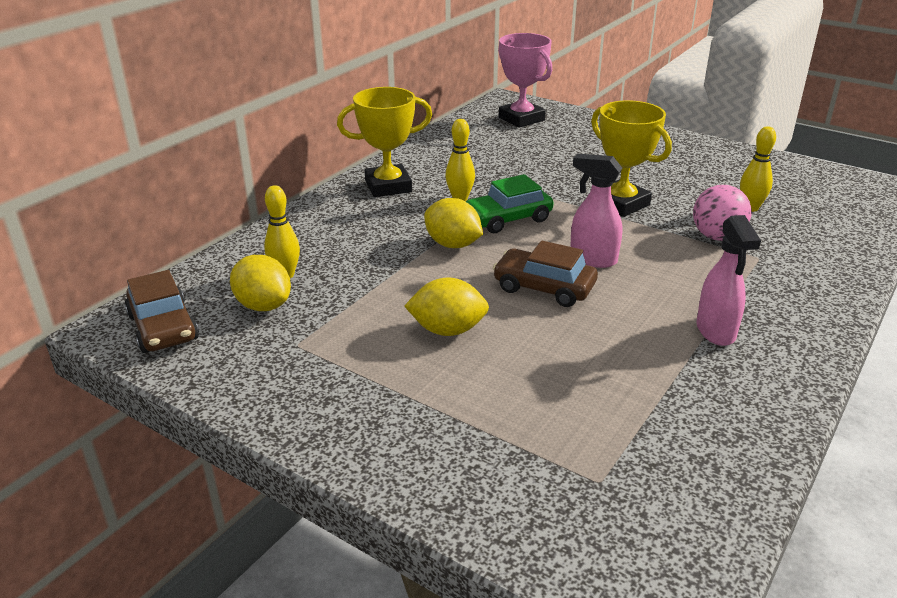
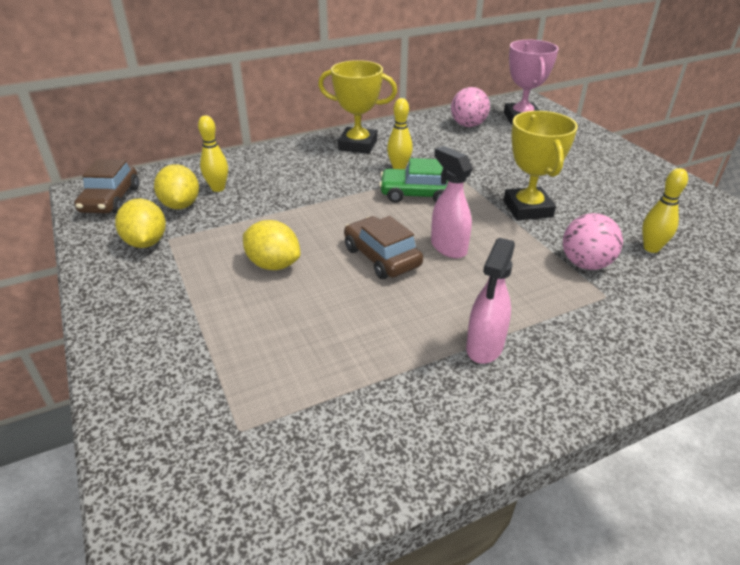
camera: 30 degrees right, 5 degrees up
(453, 244) = (353, 201): yellow lemon -> yellow lemon (146, 242)
(478, 138) = (468, 125): none -> pink ball

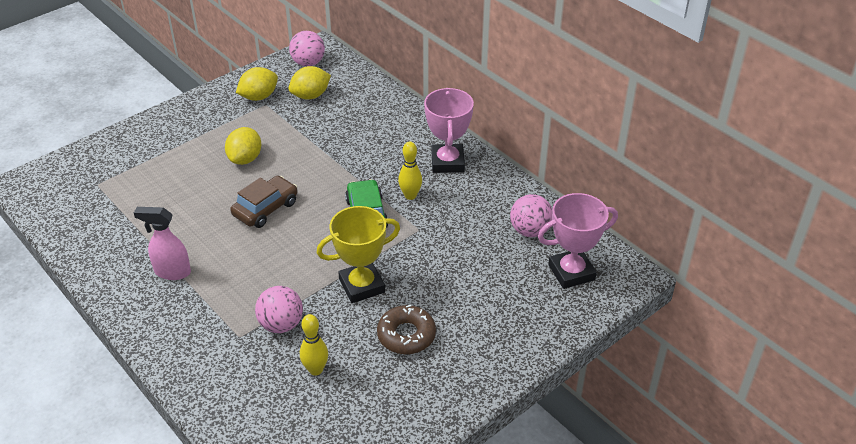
camera: 75 degrees right, 5 degrees up
(110, 200) = (308, 63): brown car -> pink ball
(218, 188) = (340, 105): yellow bowling pin -> none
(358, 145) = (447, 162): yellow trophy -> pink trophy
(448, 247) = (287, 242): pink spray bottle -> none
(597, 194) = (406, 335): none -> brown donut

